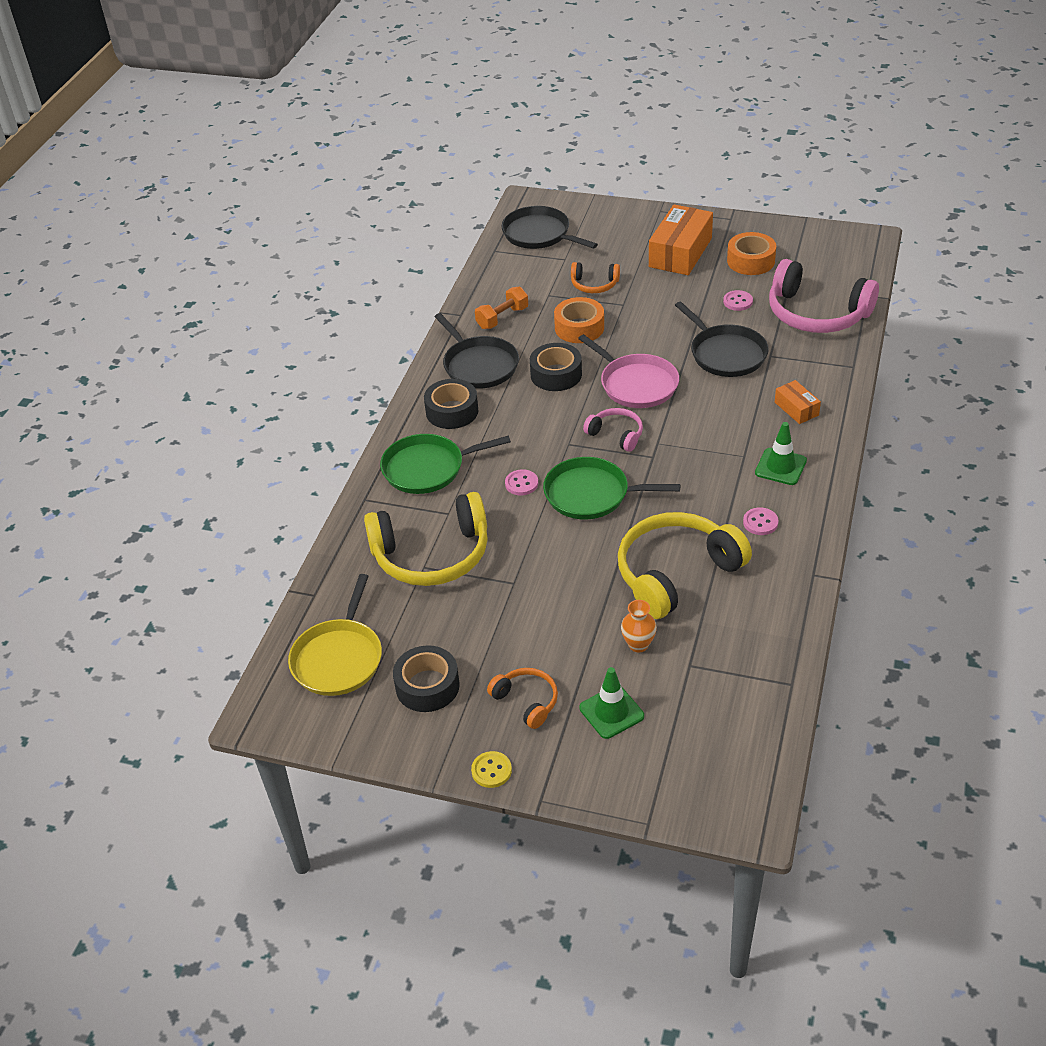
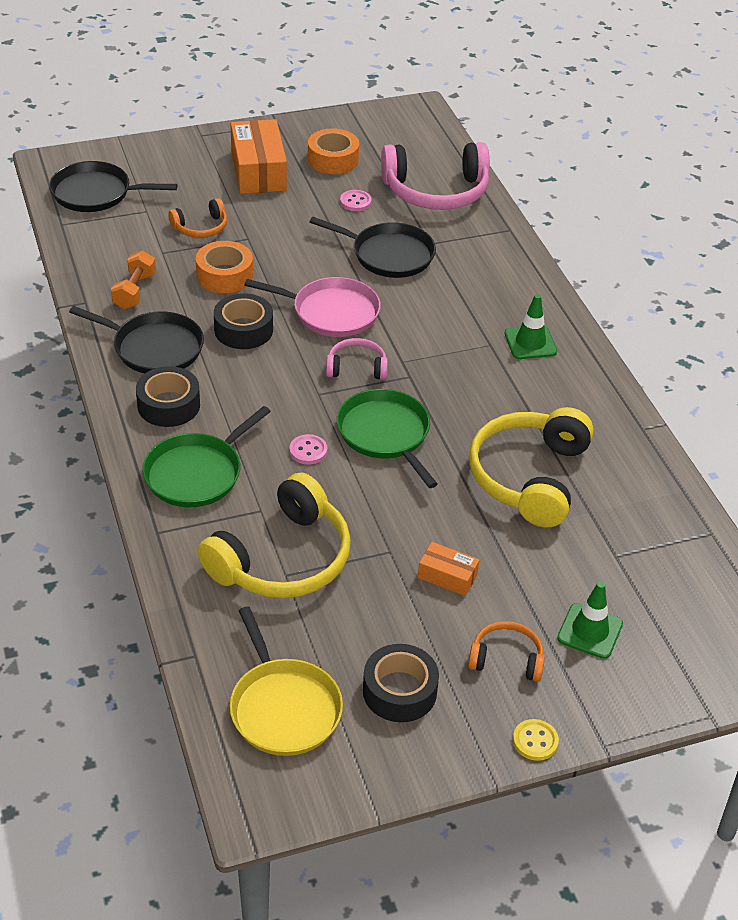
camera: 40 degrees left, 0 degrees up
(591, 494) = (385, 434): green pan -> green pan turned 90 degrees clockwise
(638, 645) = (556, 557): orange vase -> none
(760, 522) = (558, 400): pink button -> none
(796, 409) = (496, 284): orange box -> orange box (447, 576)

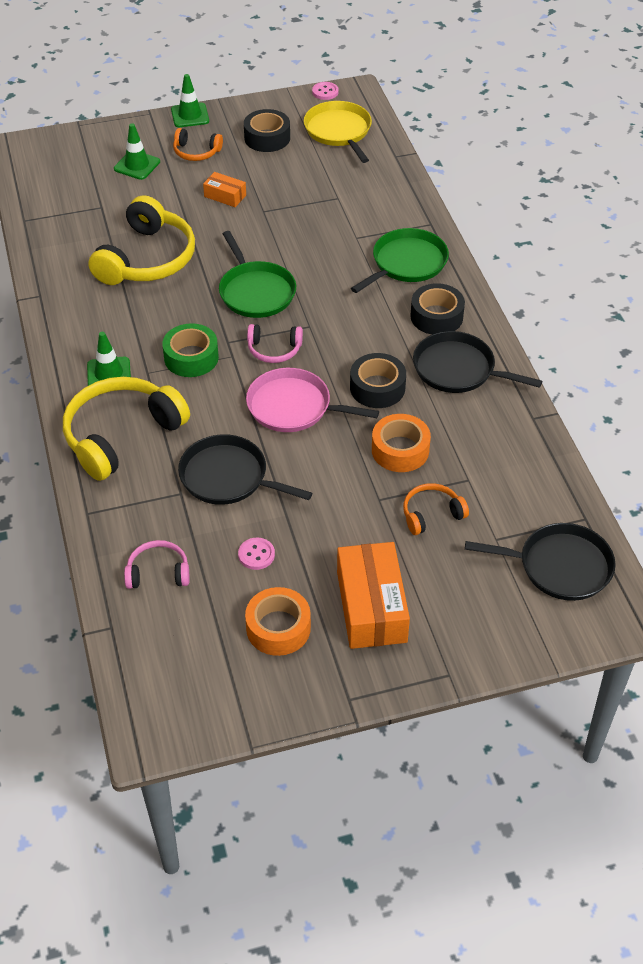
camera: 175 degrees left, 5 degrees up
(135, 291) = (487, 431): orange dumbbell -> none
(283, 559) = (339, 207): yellow headphones -> yellow headphones (121, 435)
(308, 451) = (319, 279): pink button -> pink button (325, 92)
(436, 191) = (158, 572): pink headphones -> pink headphones, size x0.50
(446, 359) = (191, 357): none -> green tape
(535, 741) = (190, 115): yellow button -> green traffic cone

